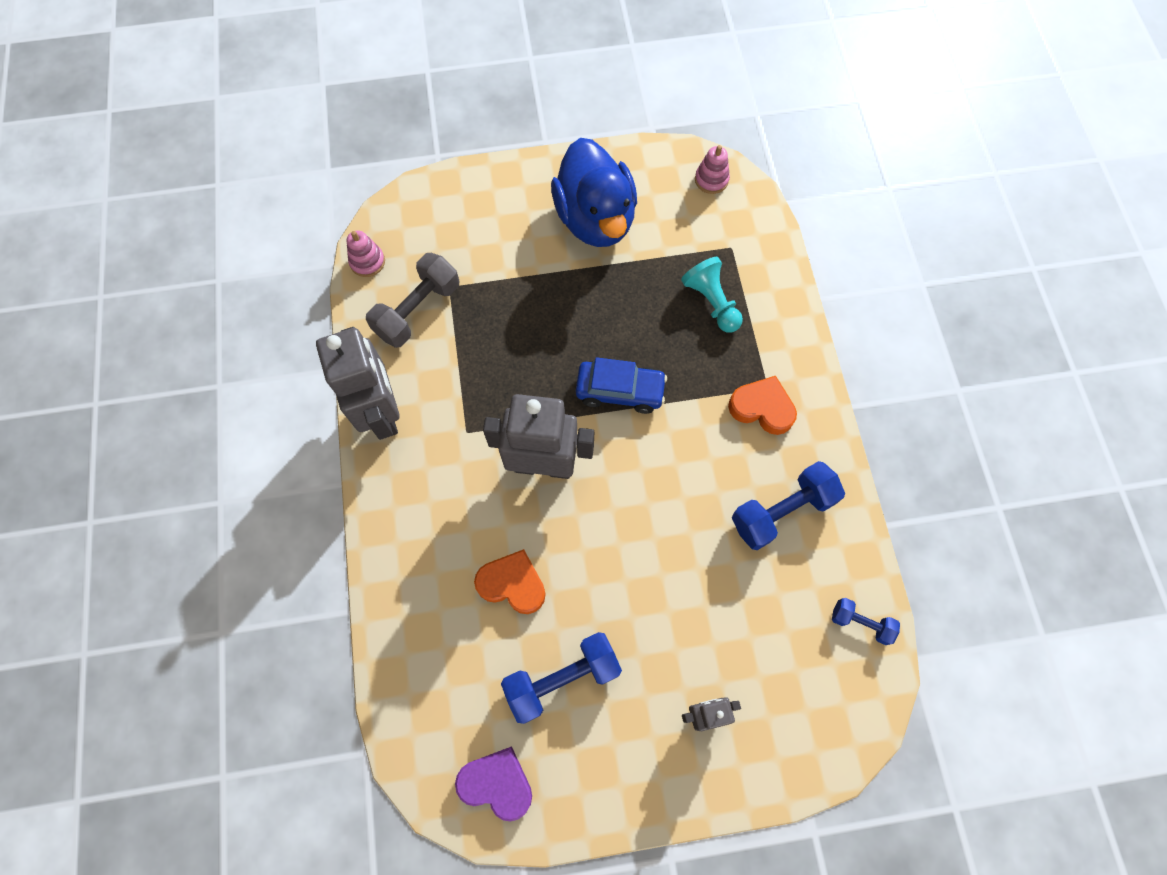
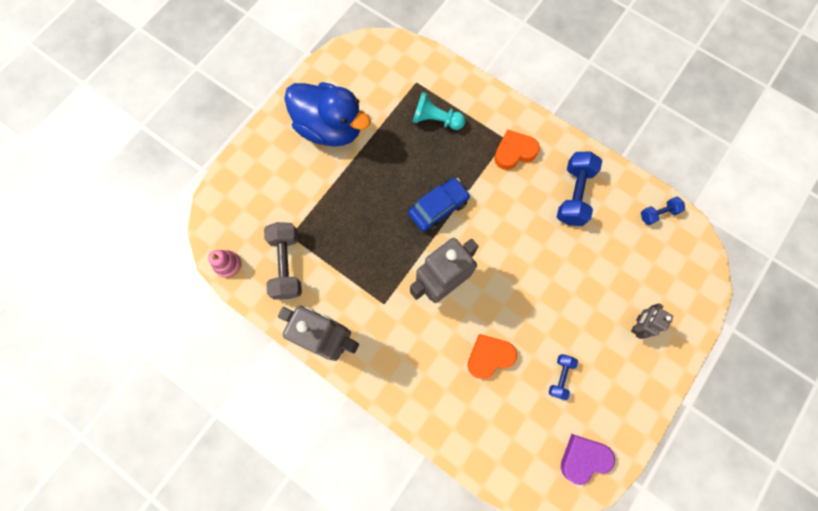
camera: 45 degrees left, 5 degrees up
(562, 678) = (560, 376): blue dumbbell -> blue dumbbell, size x0.55
(711, 180) = (369, 54): pink stacking toy -> none

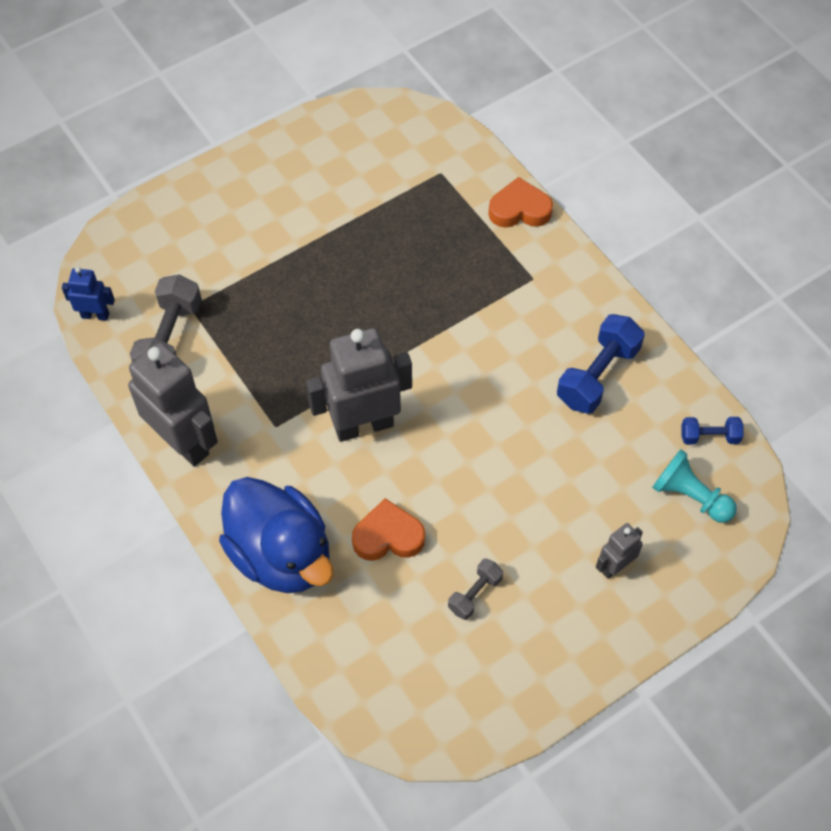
camera: 20 degrees right, 15 degrees down
(228, 264) = (95, 315): pink stacking toy -> blue robot
(330, 128) = (300, 194): blue duck -> blue duck (281, 555)
(436, 120) = (446, 226): turquoise pawn -> turquoise pawn (690, 496)
(438, 208) = (401, 334): blue car -> none
(514, 152) = (537, 297): orange heart -> orange heart (519, 209)
(560, 376) = (475, 594): blue dumbbell -> grey dumbbell
(583, 458) = (461, 705): purple heart -> none

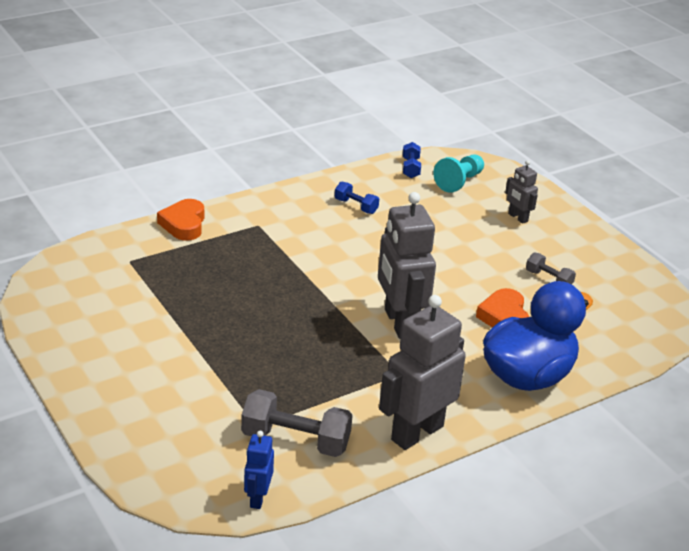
camera: 90 degrees left, 25 degrees down
(598, 375) = (356, 206): blue dumbbell -> blue dumbbell, size x0.55

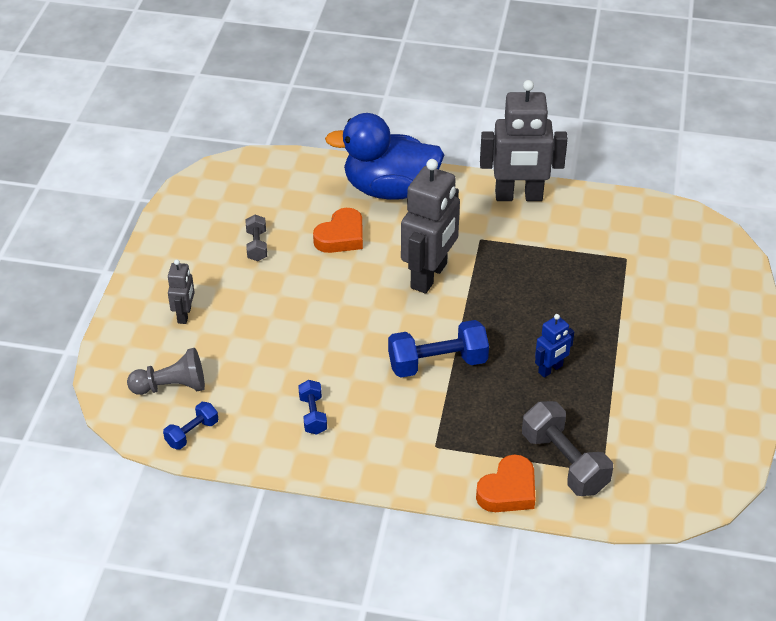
camera: 135 degrees left, 10 degrees up
(257, 498) = (670, 214): blue robot -> blue robot (550, 369)
(295, 440) = (608, 234): grey dumbbell -> grey dumbbell (564, 462)
(316, 269) = (437, 363): none -> blue dumbbell
(459, 182) = (171, 386): turquoise pawn -> grey pawn

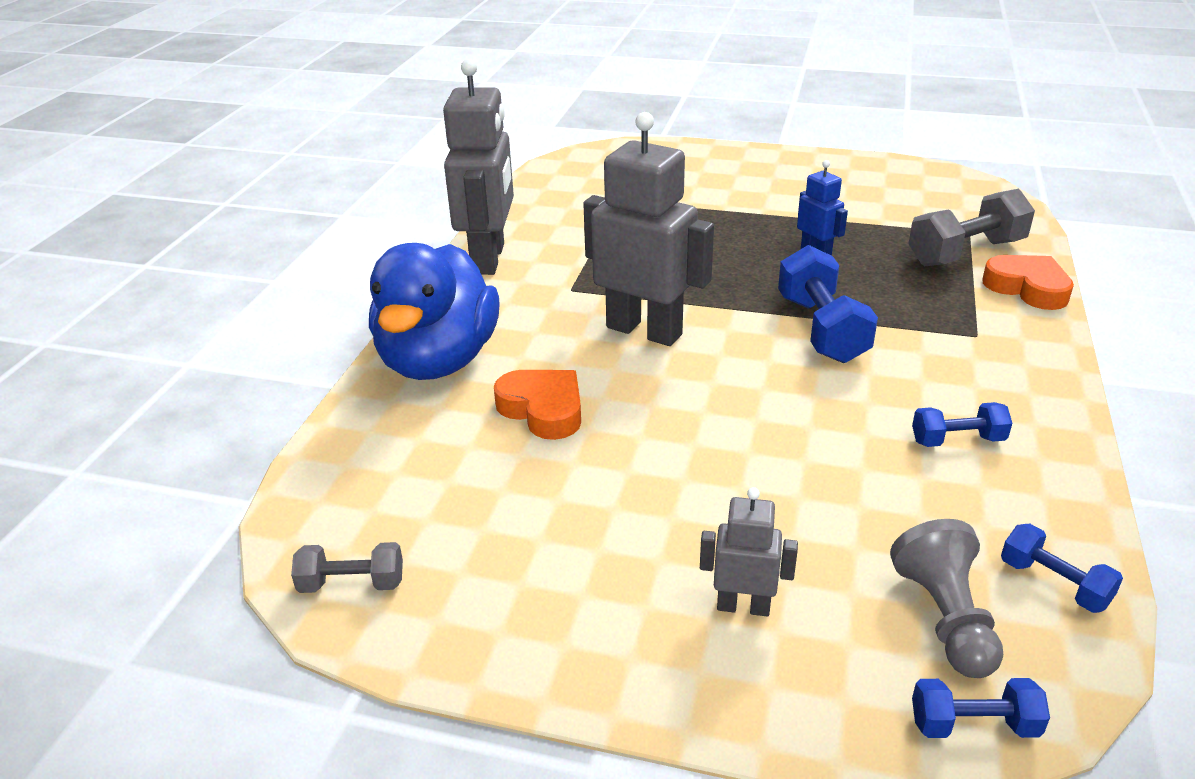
camera: 85 degrees left, 10 degrees down
(110, 386) = (973, 725): none -> blue dumbbell
(257, 246) = (550, 507): grey dumbbell -> grey dumbbell (352, 584)

